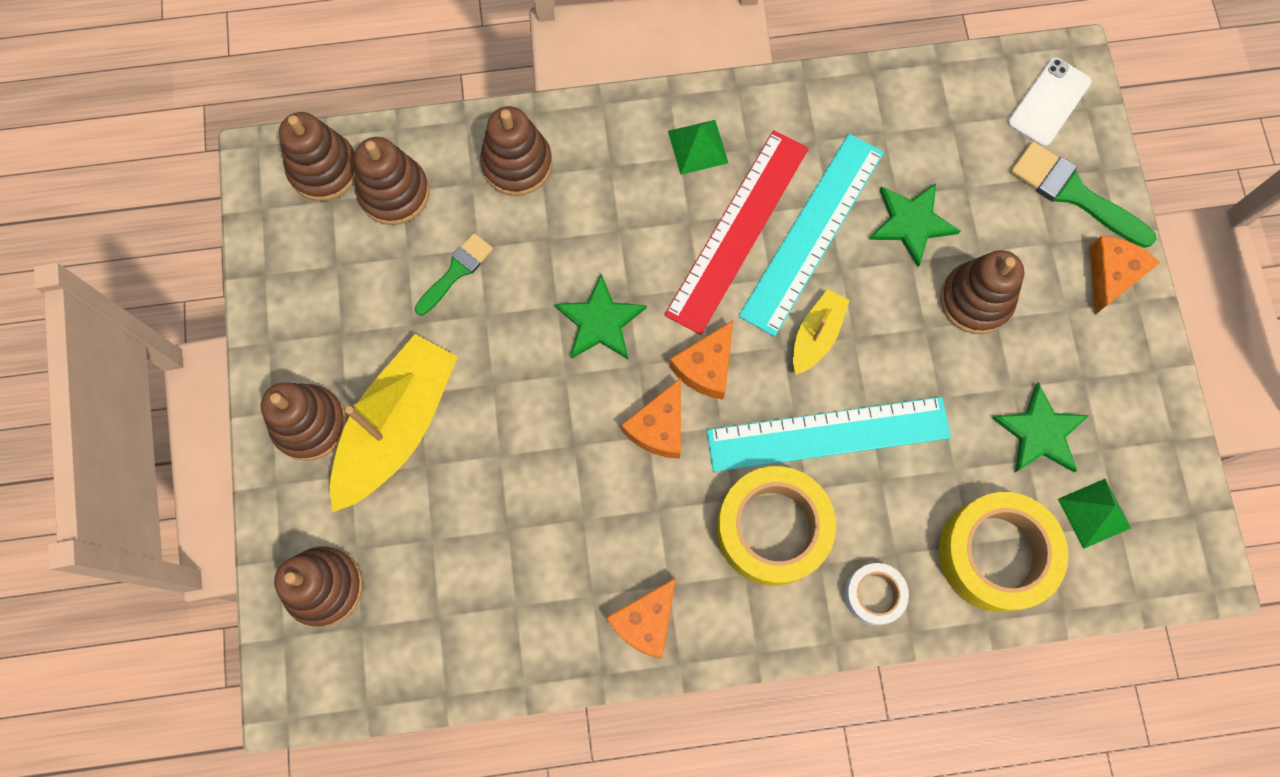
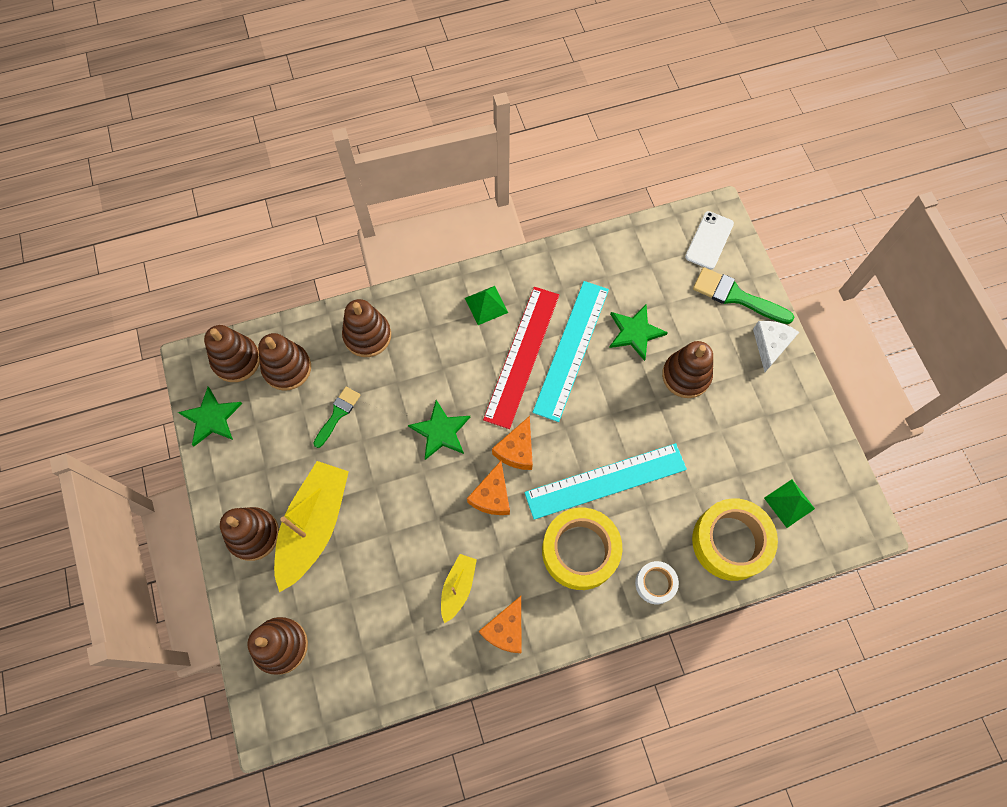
camera: 10 degrees left, 5 degrees down
(816, 335) = (586, 416): yellow boat -> yellow boat (458, 587)
(1040, 432) = (744, 456): green star -> green star (211, 418)
(1111, 275) = (770, 345): orange cheese -> white cheese

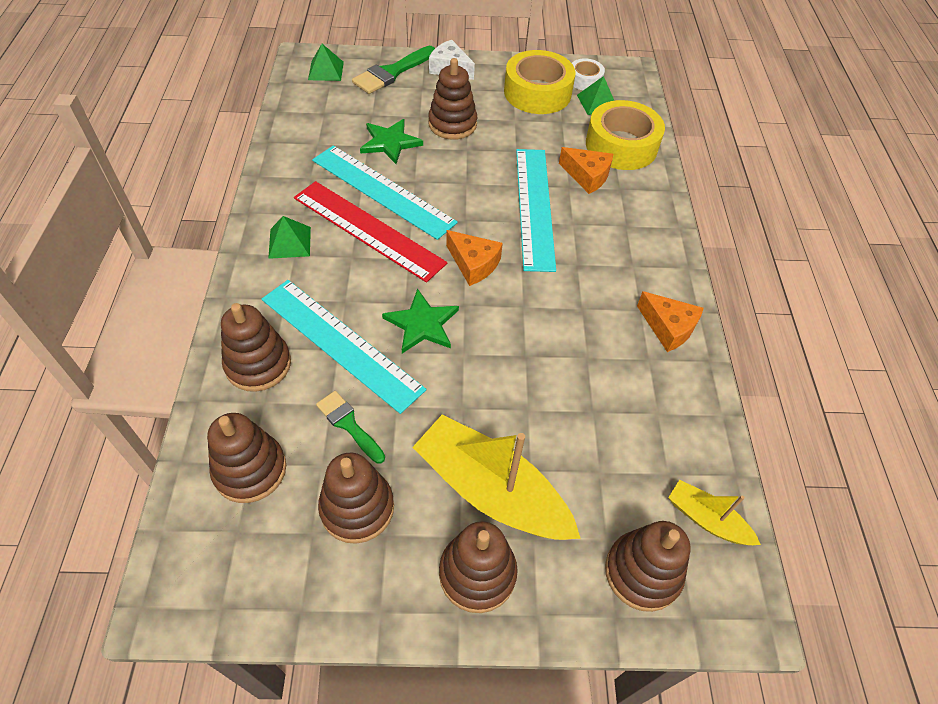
camera: 75 degrees left, 15 degrees down
(211, 418) = (272, 595): green star -> none
(236, 360) = (198, 536): brown stacking toy -> brown stacking toy (357, 508)
(403, 381) = (340, 343): none -> turquoise ruler
(458, 587) = (612, 357): yellow boat -> yellow boat (706, 519)
(492, 496) = (517, 299): orange cheese -> orange cheese (587, 176)
(580, 551) = (600, 246): yellow tape -> yellow tape (537, 93)
(655, 583) = (647, 203): white tape -> white tape (585, 80)
(709, 240) = (326, 70): white phone -> green pyramid

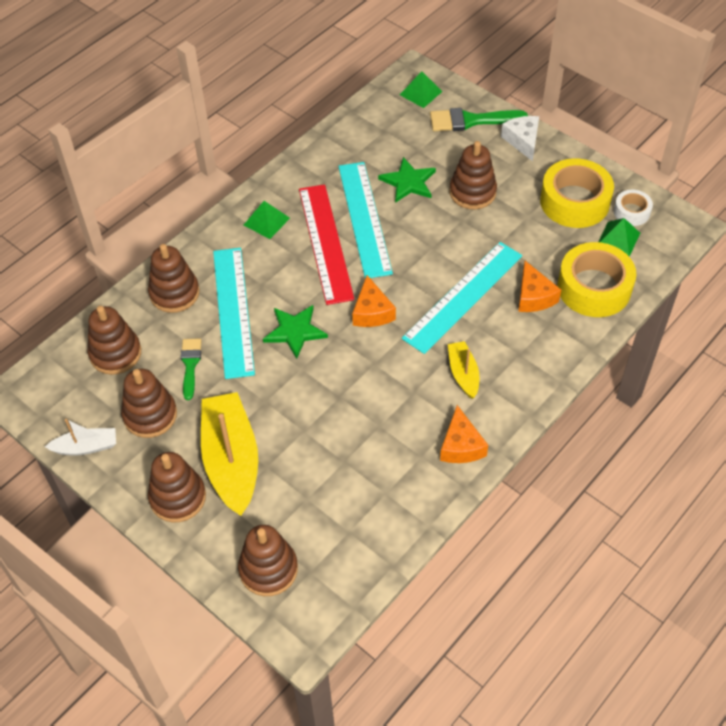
camera: 45 degrees right, 0 degrees up
(316, 600) = (86, 447): none -> white boat
(706, 519) = (341, 573): yellow boat -> yellow boat (463, 374)

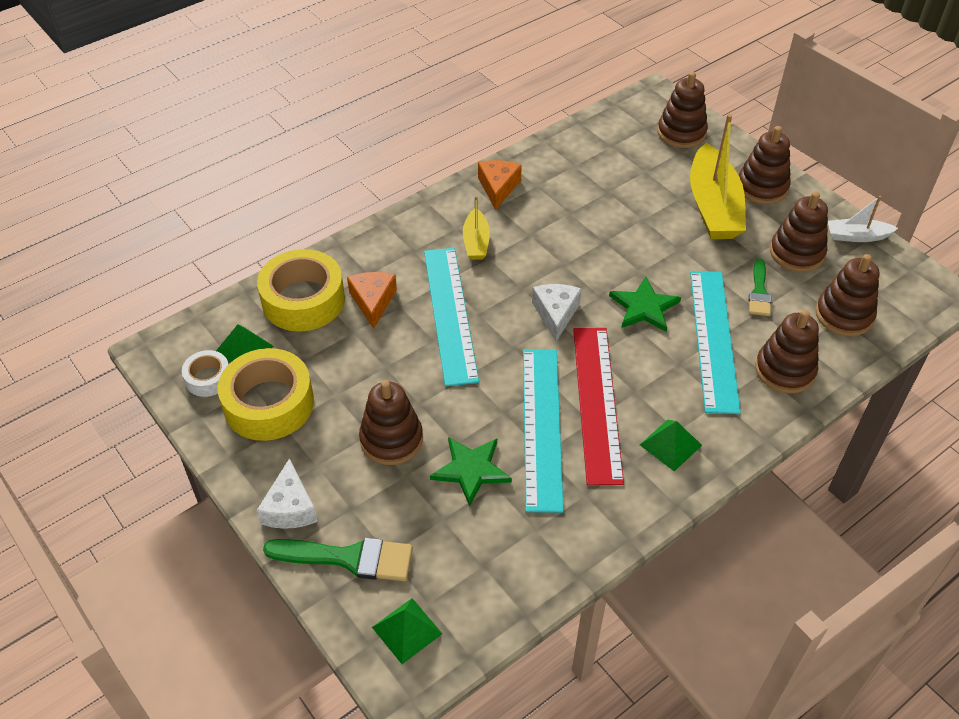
camera: 170 degrees left, 5 degrees down
(372, 312) = (555, 314): orange cheese -> white cheese
(463, 296) = (450, 314): turquoise ruler -> turquoise ruler turned 60 degrees counterclockwise

